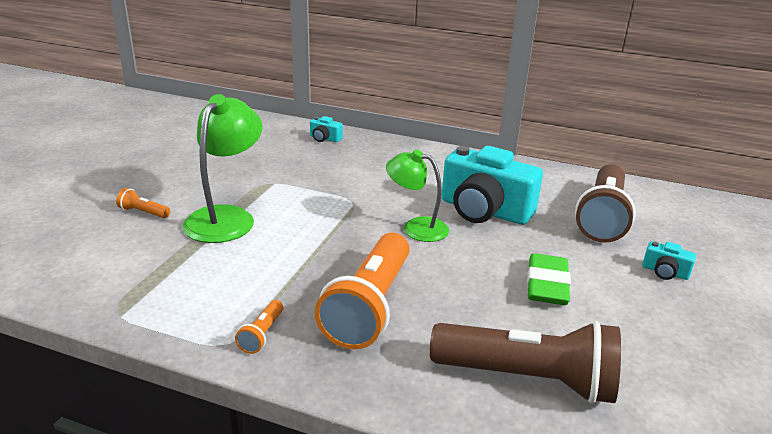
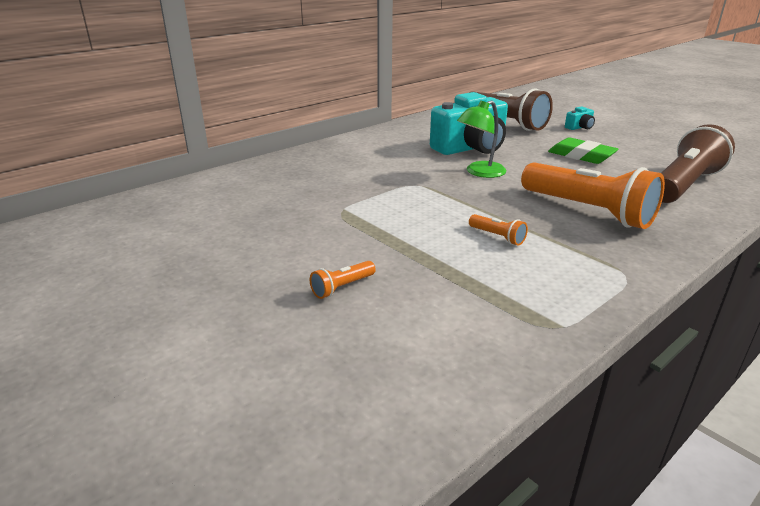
camera: 60 degrees left, 0 degrees up
(226, 217) = (397, 242): green lamp -> none
(262, 335) = (616, 258): orange flashlight -> orange flashlight (497, 237)
(324, 139) = (272, 170): turquoise camera -> none

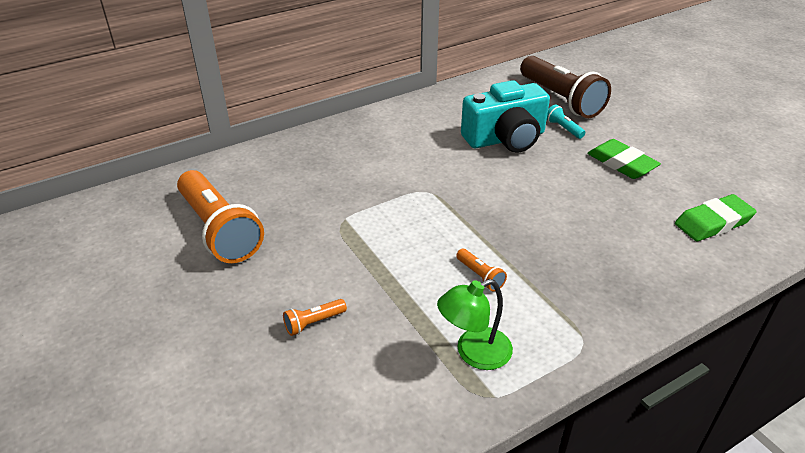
camera: 10 degrees right, 10 degrees up
(479, 172) = (499, 179): green lamp -> green lamp (474, 353)
(518, 139) = (563, 128): none -> turquoise flashlight
(579, 127) = (642, 115): turquoise camera -> none
(588, 211) = (588, 250): orange flashlight -> orange flashlight (220, 230)
(684, 185) = (713, 222): brown flashlight -> green eraser

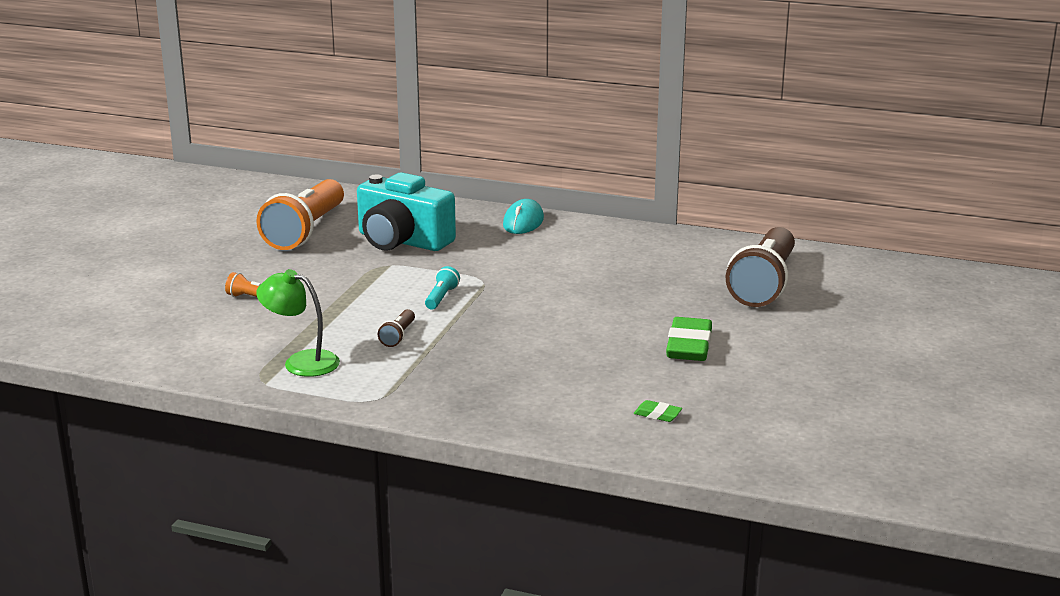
camera: 50 degrees right, 15 degrees down
(353, 130) = (523, 222): none -> turquoise mouse
(480, 276) = (398, 336): orange flashlight -> brown flashlight
(505, 139) = (631, 283): turquoise camera -> turquoise camera (402, 241)
(563, 128) = (704, 302): turquoise flashlight -> turquoise flashlight (441, 297)
(713, 222) = (657, 414): green eraser -> green eraser, size x0.47

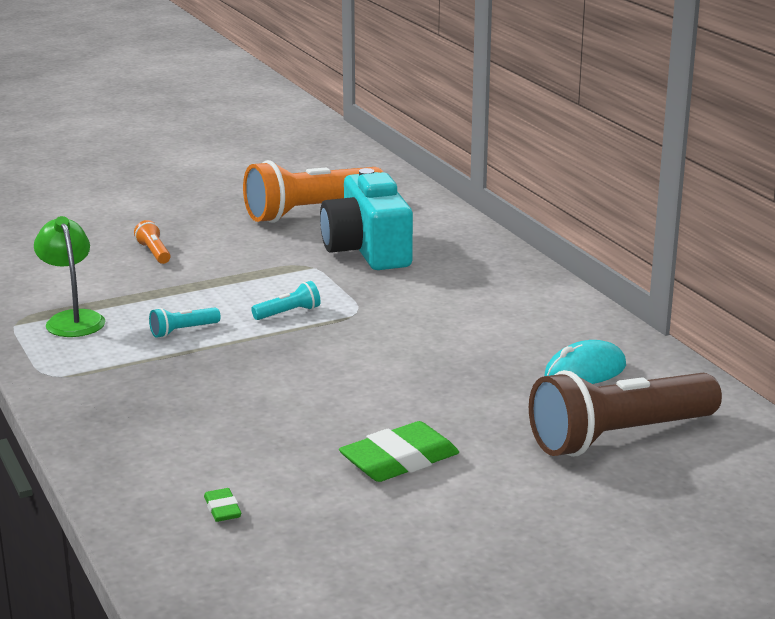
camera: 45 degrees right, 0 degrees up
(398, 336) = (183, 331): brown flashlight -> turquoise flashlight
(523, 222) = (512, 274): turquoise mouse -> turquoise mouse (585, 371)

